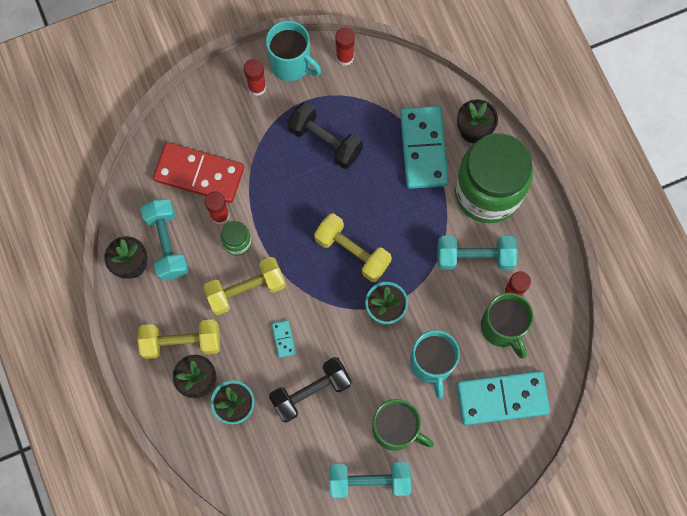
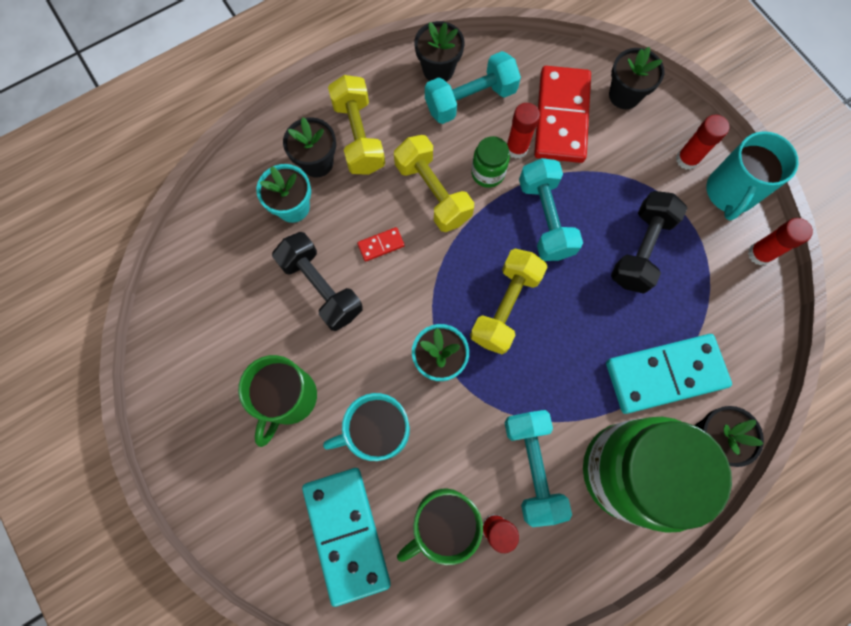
camera: 80 degrees right, 0 degrees up
(190, 120) = (624, 95): none -> black flower pot
(283, 339) = (381, 245): turquoise domino -> red domino
(369, 481) = (220, 376): turquoise dumbbell -> turquoise dumbbell (545, 219)

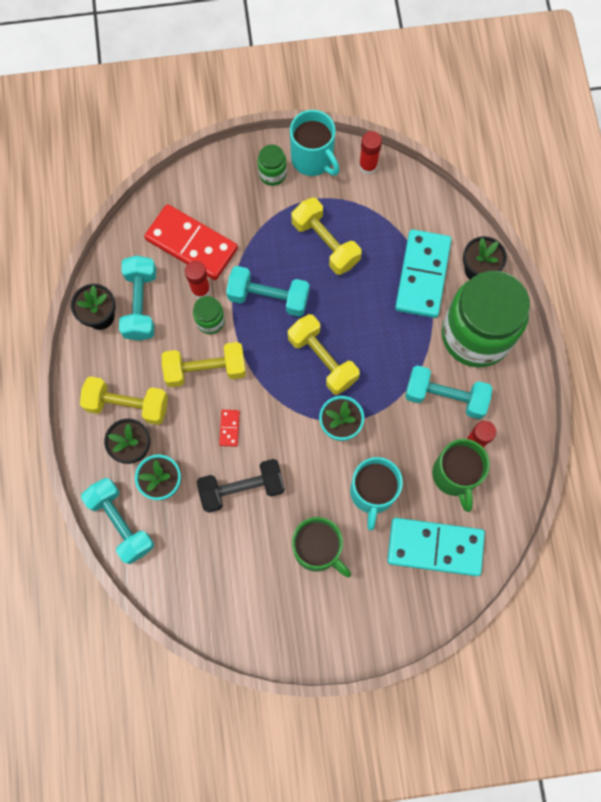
camera: 65 degrees left, 0 degrees up
(234, 187) = (121, 523): none -> turquoise dumbbell
(624, 95) = (197, 189): black flower pot -> none
(641, 249) = (325, 243): black dumbbell -> yellow dumbbell
(687, 159) = (272, 174): red glue stick -> green jar

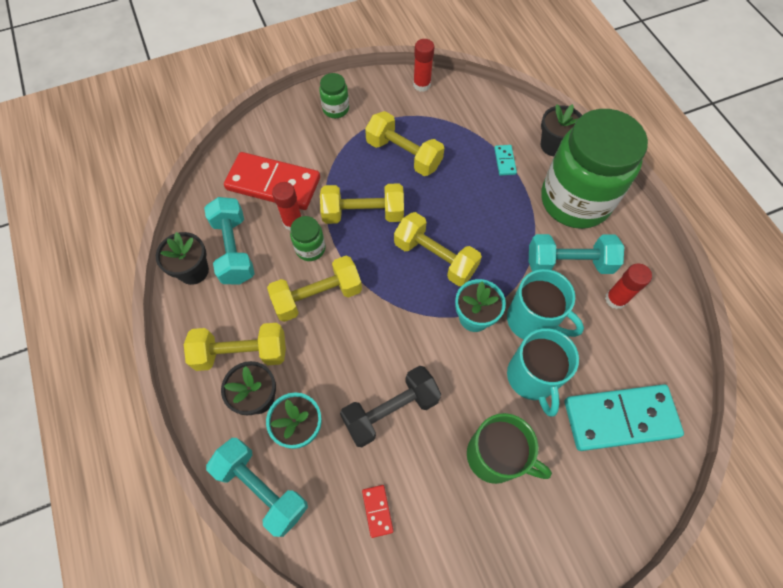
camera: 15 degrees left, 10 degrees down
(229, 428) = (359, 349): red domino -> red domino (377, 511)
(268, 297) = (363, 214): turquoise dumbbell -> yellow dumbbell
(313, 159) = (370, 90): turquoise mug -> turquoise mug (532, 320)
(423, 275) = (505, 161): turquoise domino -> turquoise domino, size x0.41
(455, 475) = (609, 337): green mug -> none

